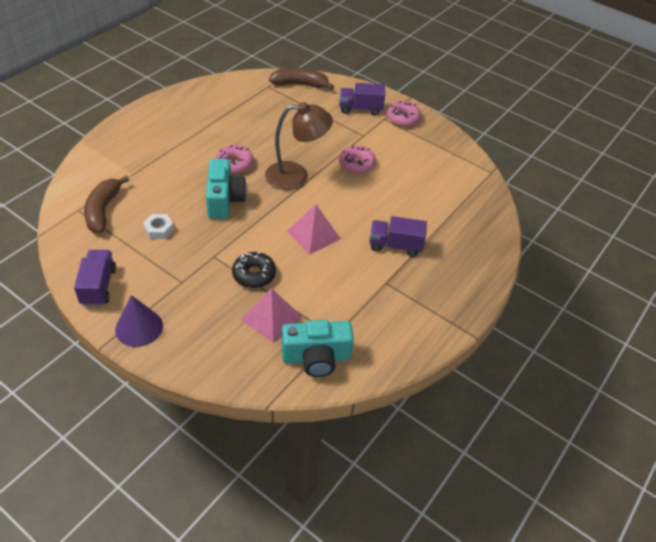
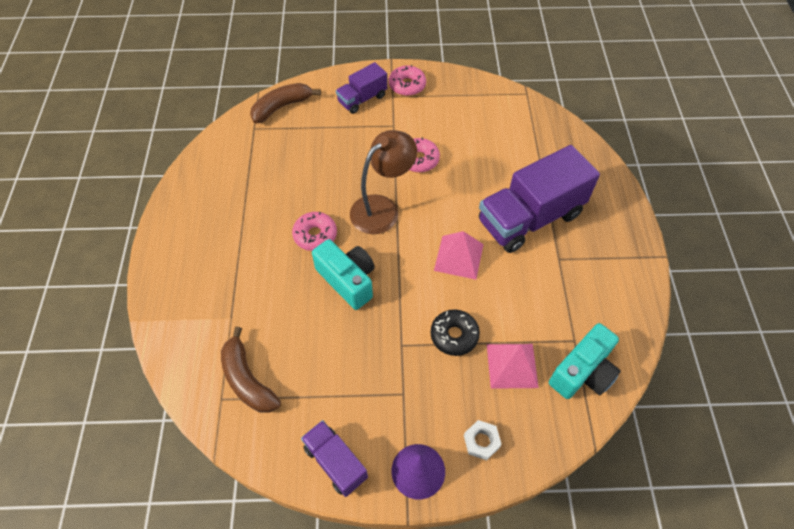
camera: 35 degrees left, 10 degrees up
(159, 229) = (323, 357): white nut -> white nut (481, 441)
(395, 245) = (530, 218): purple truck -> purple truck, size x1.89

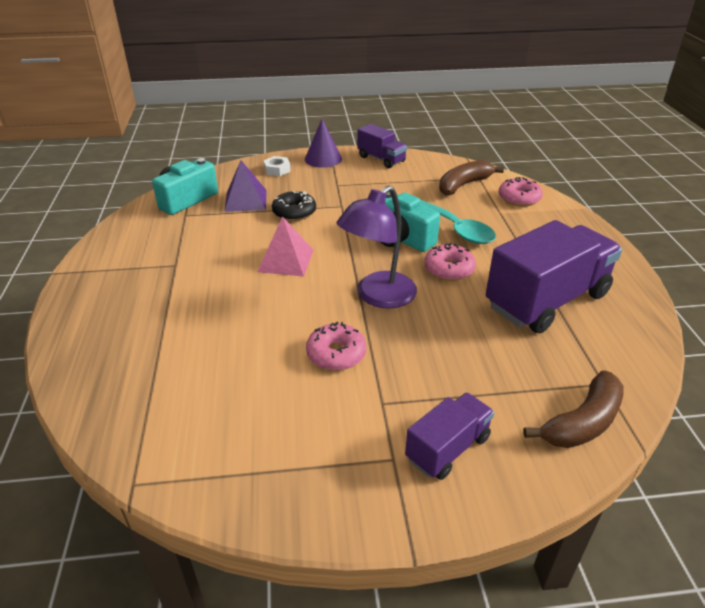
camera: 175 degrees right, 20 degrees down
(247, 380) = (463, 185): brown banana -> brown banana turned 90 degrees counterclockwise
(288, 292) = (456, 229): none -> turquoise spoon
(382, 208) = (378, 296): brown lamp -> purple lamp
(407, 85) = (369, 485): pink donut -> pink donut (519, 198)
(512, 365) = (245, 200): pink pyramid -> purple pyramid
(530, 218) = (195, 297): purple truck -> purple truck (547, 300)

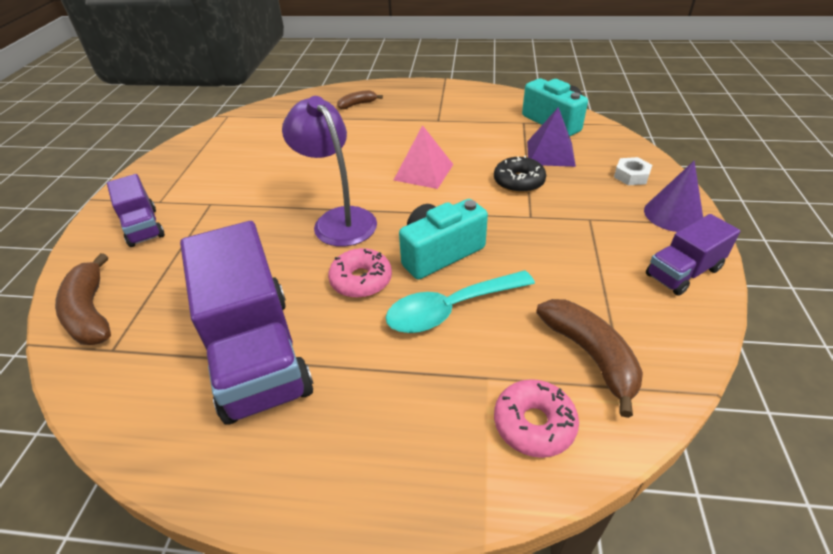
camera: 105 degrees right, 5 degrees up
(119, 335) = (357, 104): none -> brown banana
(336, 354) = (277, 188): pink donut -> none

